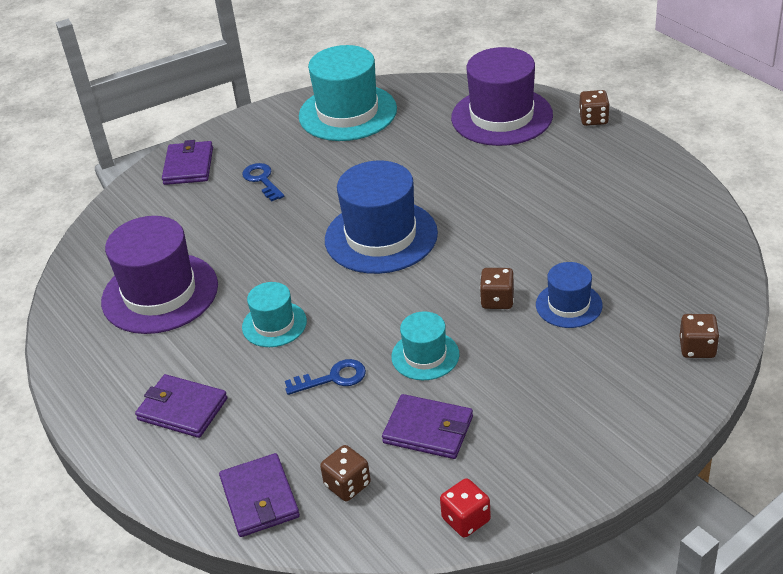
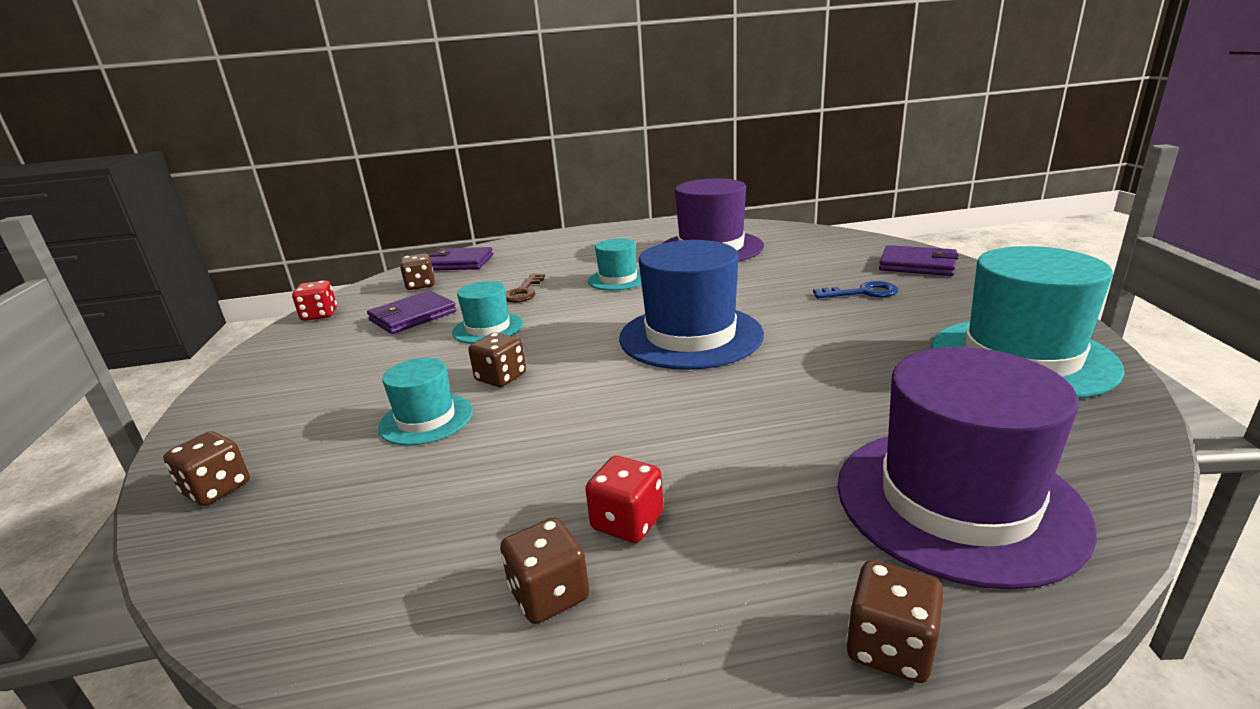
camera: 115 degrees right, 15 degrees down
(182, 409) = (571, 249): purple wallet -> none
(333, 378) = (524, 292): blue key -> brown key
(569, 305) = (426, 419): blue hat -> turquoise hat
(586, 190) = (627, 522): none -> red dice
(642, 193) = (549, 594): none -> brown dice

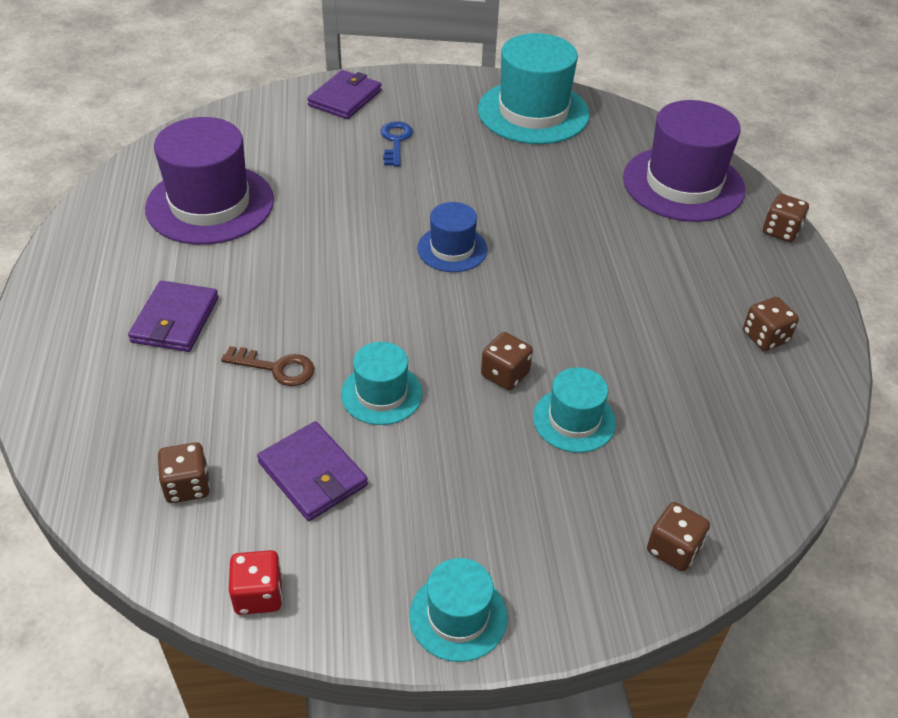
camera: 90 degrees left, 20 degrees up
(459, 263) = (102, 451): purple wallet -> purple wallet (175, 320)
(618, 279) = (276, 285): turquoise hat -> turquoise hat (458, 616)
(627, 522) = (704, 304): red dice -> none
(690, 336) = (452, 249): blue hat -> blue hat, size x0.53

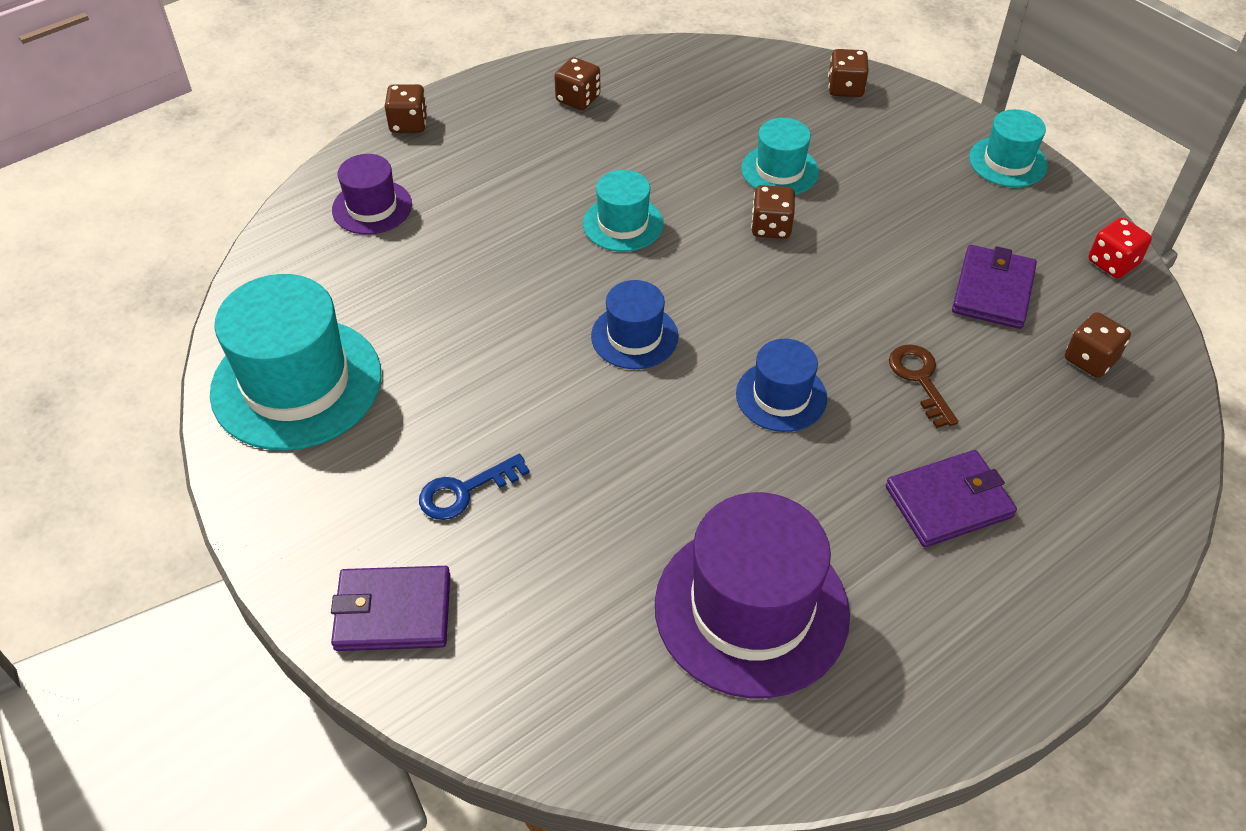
camera: 120 degrees left, 5 degrees up
(335, 290) = (781, 396): none -> blue hat
(381, 394) = (872, 292): turquoise hat -> turquoise hat (623, 224)
(683, 184) = (372, 207): purple hat -> purple hat, size x0.53

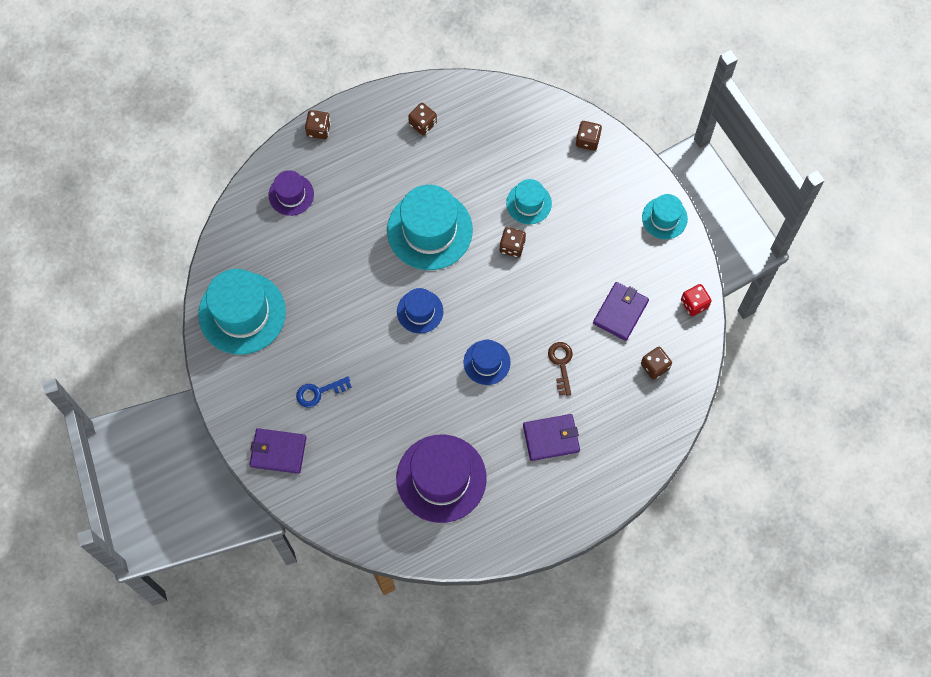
camera: 10 degrees right, 20 degrees up
(623, 224) = (429, 230): turquoise hat -> turquoise hat, size x1.87

